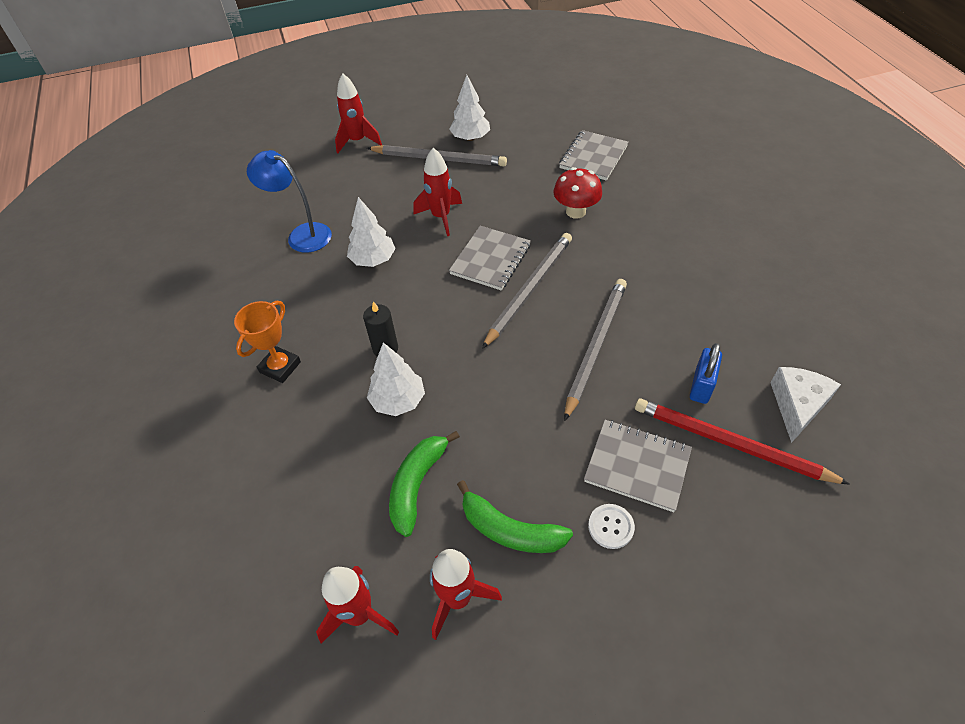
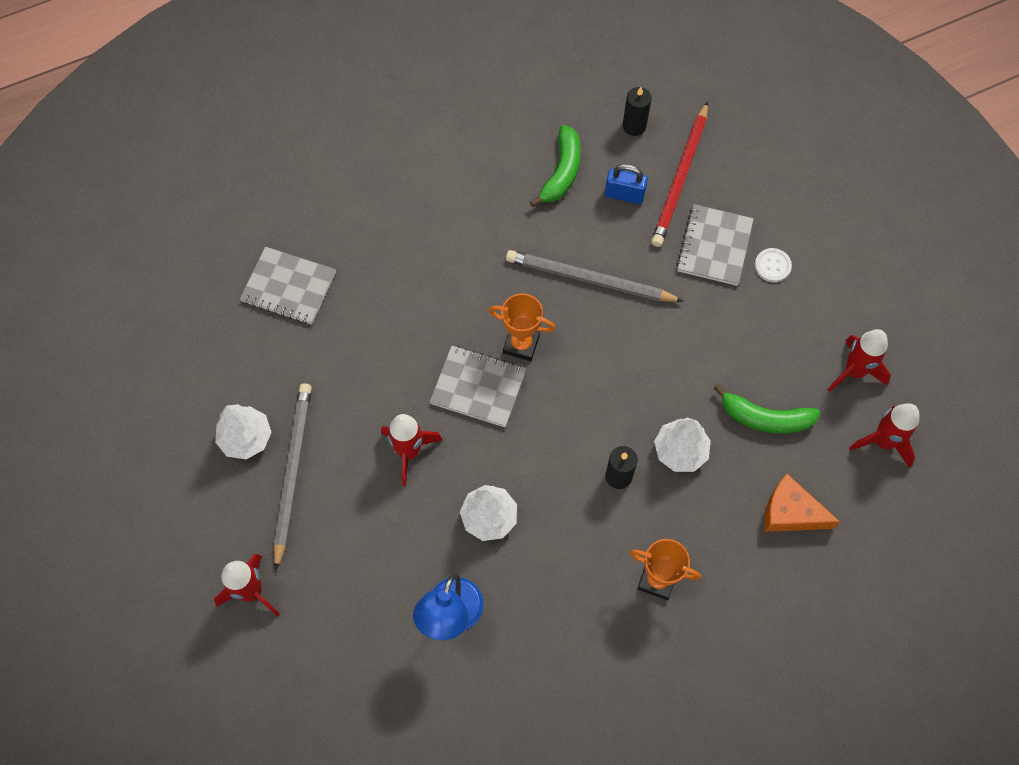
camera: 100 degrees left, 15 degrees up
(306, 492) = (790, 512): none -> orange cheese
(510, 530) = (790, 339): green banana -> green banana (562, 172)
(529, 290) = (521, 344): grey pencil -> orange trophy
(575, 211) = (392, 303): red mushroom -> none
(797, 405) = (634, 126): white cheese -> black candle

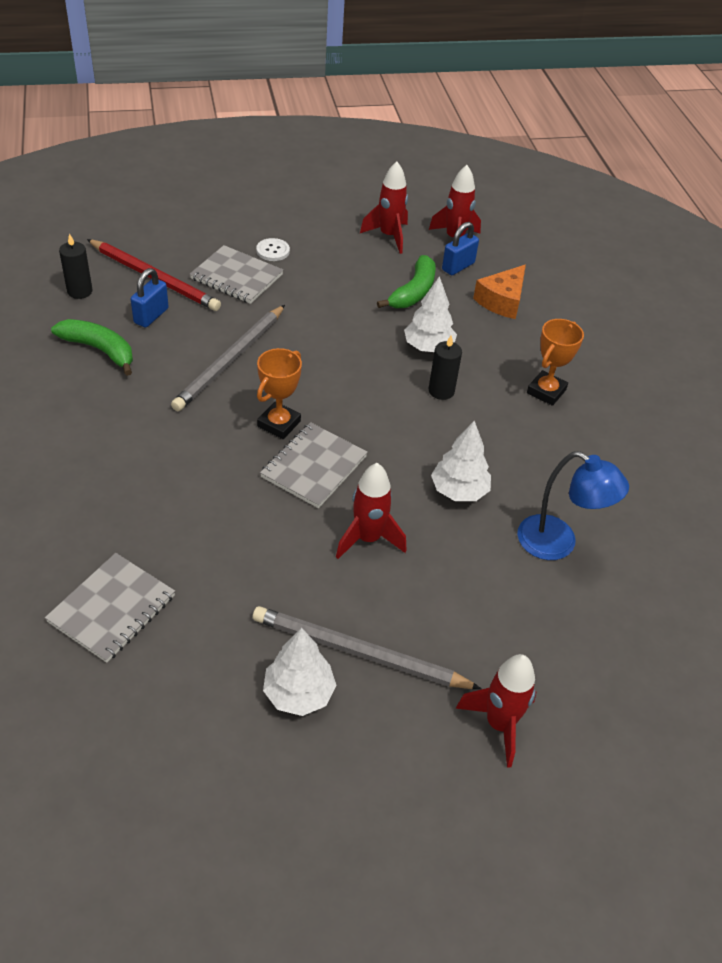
camera: 80 degrees left, 20 degrees down
(832, 455) = (458, 266): none -> blue padlock

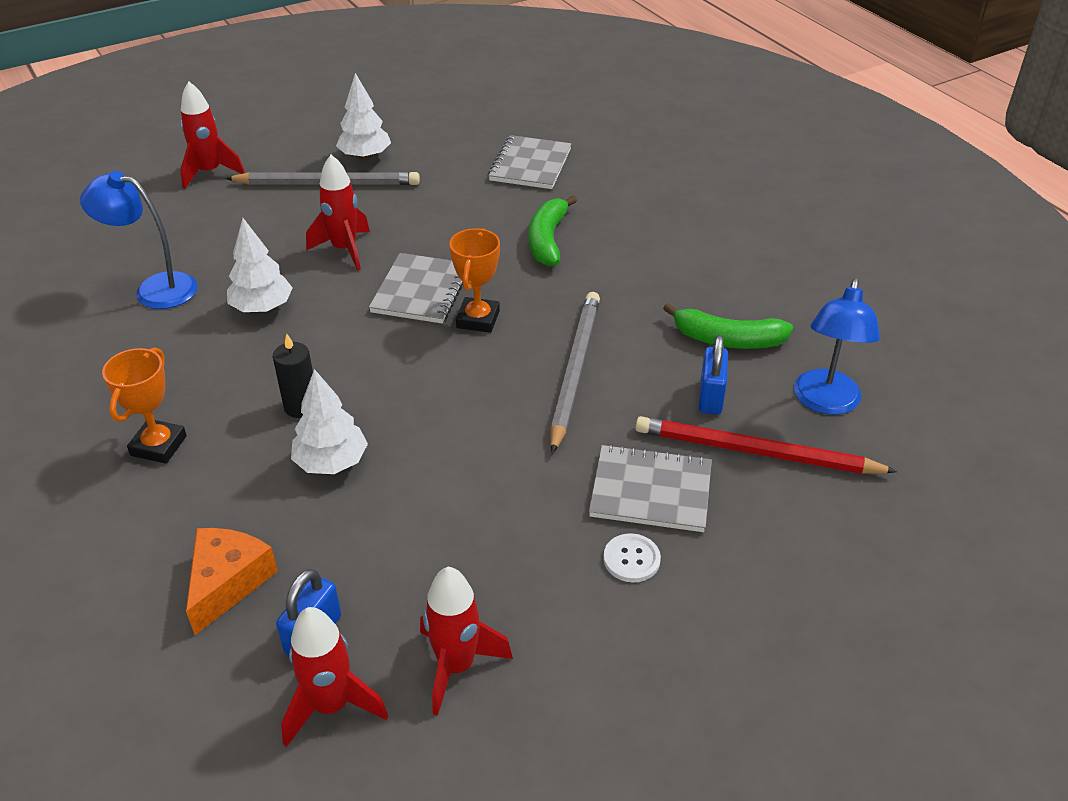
camera: 165 degrees right, 5 degrees down
(80, 291) = (825, 402): black candle -> blue lamp
(413, 292) = (377, 552): green banana -> green banana (547, 240)

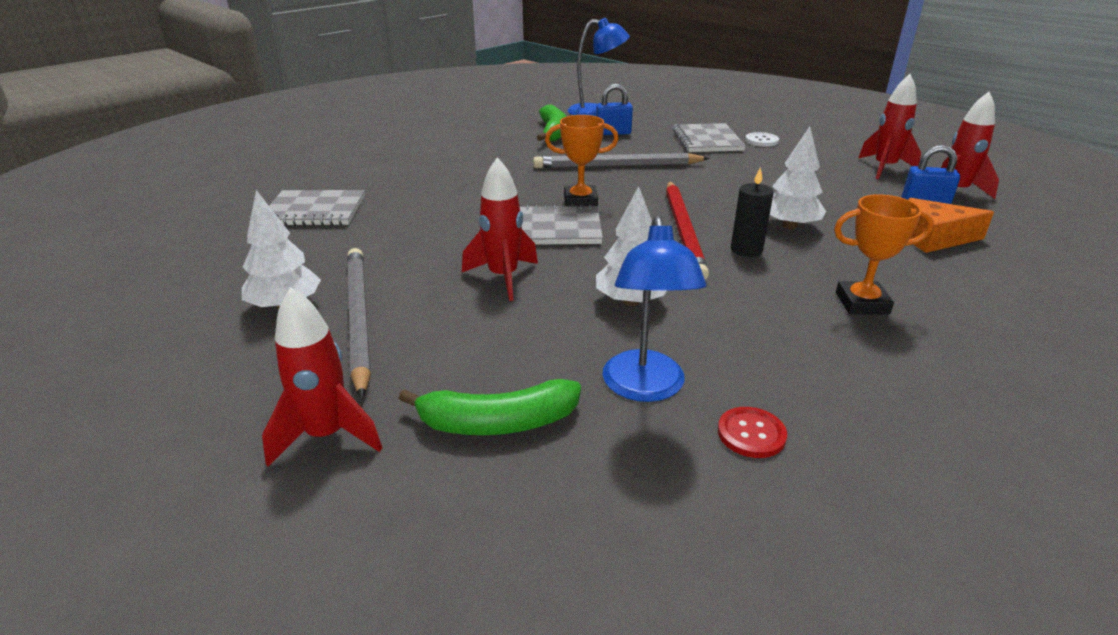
camera: 105 degrees left, 10 degrees down
(77, 320) = (751, 434): none -> red button
(547, 240) = (452, 190): green banana -> green banana (498, 422)
(757, 452) = (651, 122): red pencil -> red pencil (683, 231)

